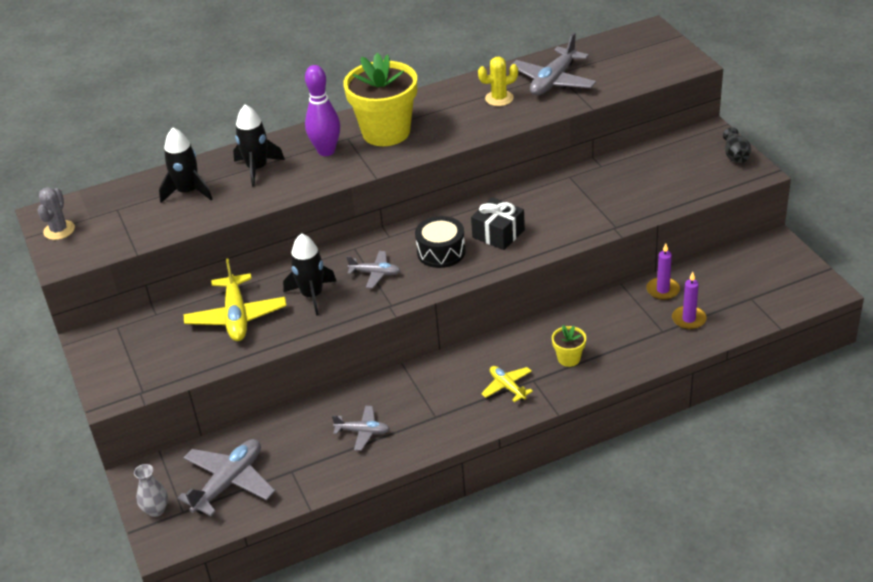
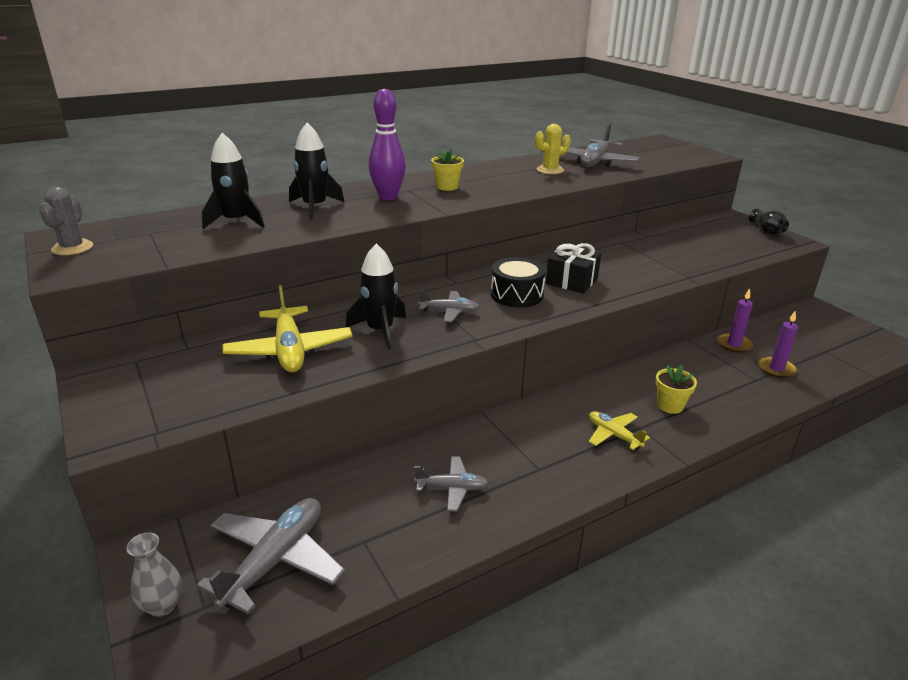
camera: 10 degrees left, 10 degrees down
(386, 132) = (447, 187): yellow flower pot -> yellow flower pot, size x0.44

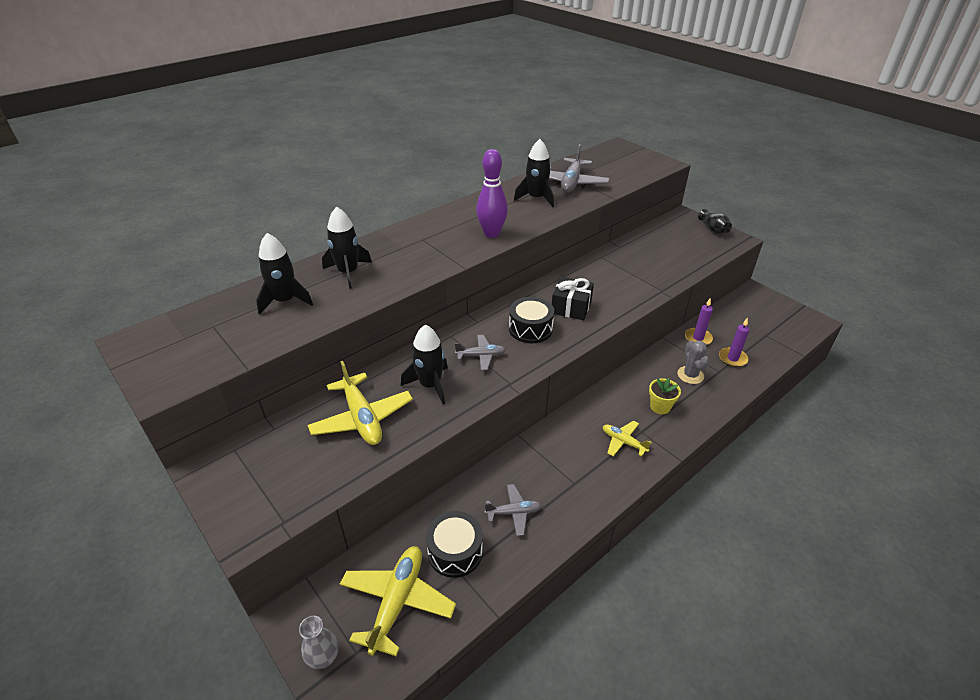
camera: 10 degrees left, 10 degrees up
(72, 248) = (150, 355): grey cactus -> grey cactus (690, 375)
(275, 560) = (397, 602): grey plane -> yellow plane
(365, 518) = (455, 551): none -> black drum
(388, 197) = (408, 251): purple bowling pin -> purple bowling pin (491, 234)
(447, 187) = (455, 231): yellow flower pot -> none
(550, 170) = (536, 198): yellow cactus -> black rocket

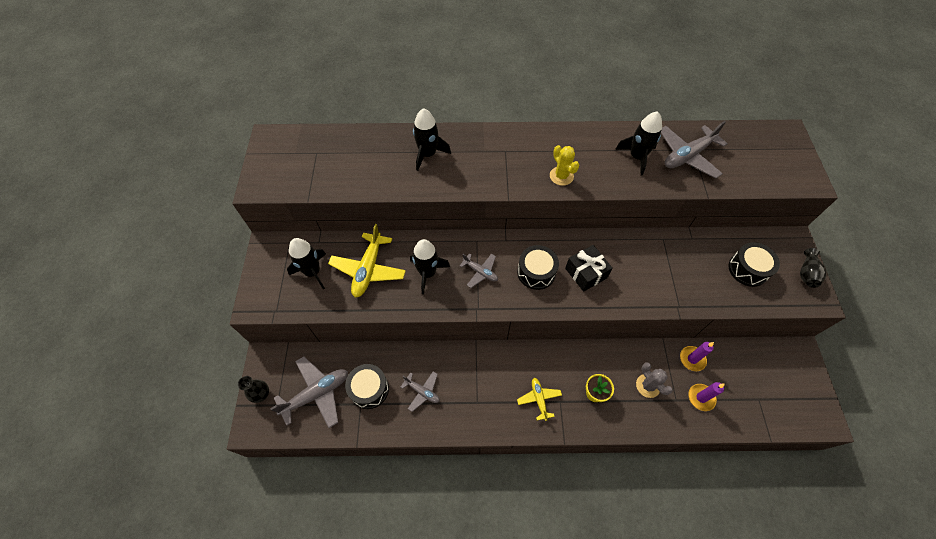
camera: 40 degrees right, 20 degrees up
(285, 301) = (370, 157): black rocket -> black rocket (313, 272)
(324, 657) = (262, 394): grey vase -> black vase
(397, 602) = (317, 394): yellow plane -> grey plane
(491, 234) = (561, 176): purple bowling pin -> yellow cactus
(677, 245) = (748, 269): none -> black drum
(690, 375) = (648, 386): grey cactus -> grey cactus turned 60 degrees counterclockwise

